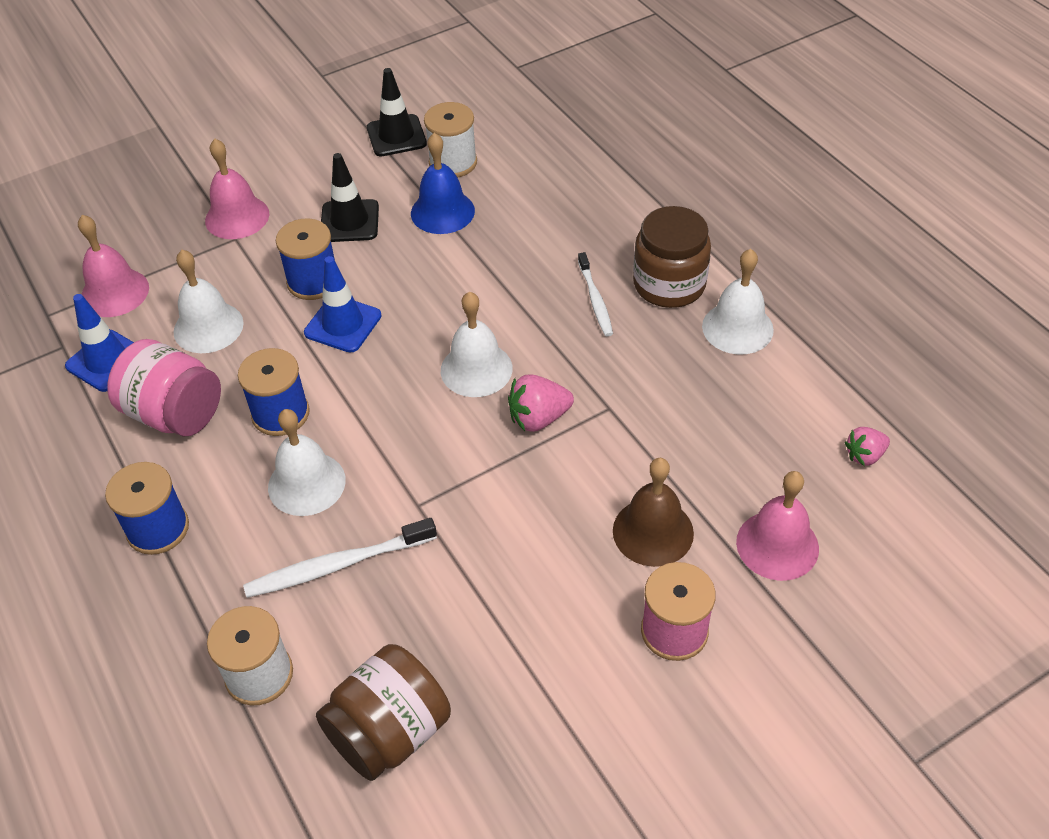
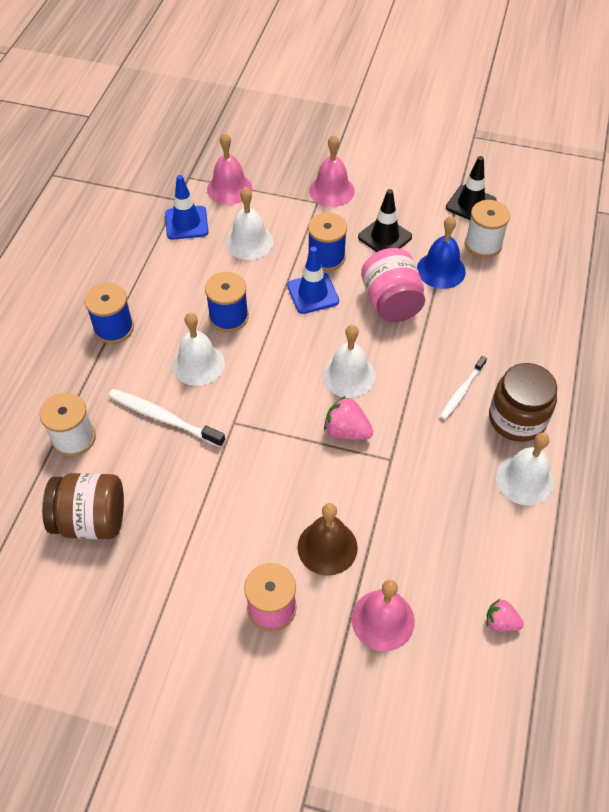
camera: 45 degrees right, 5 degrees up
(175, 413) = (184, 276): pink jar -> pink jar (391, 302)

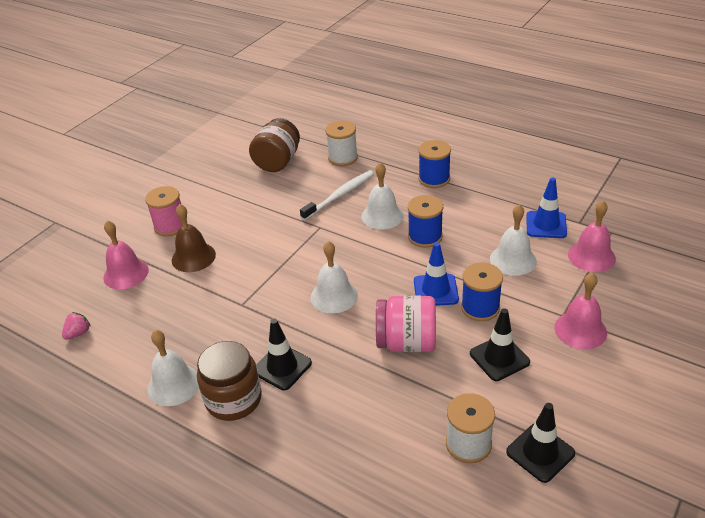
camera: 110 degrees right, 15 degrees down
(346, 431) = (280, 284): pink strawberry -> none
(441, 270) = (439, 393): blue bell -> none
(461, 392) = (282, 367): white toothbrush -> black traffic cone

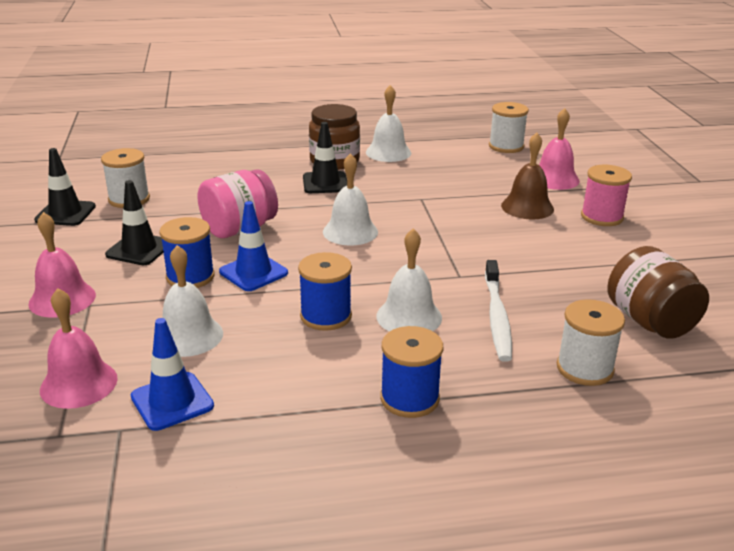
camera: 135 degrees right, 10 degrees down
(78, 333) = (506, 146): pink strawberry -> white spool

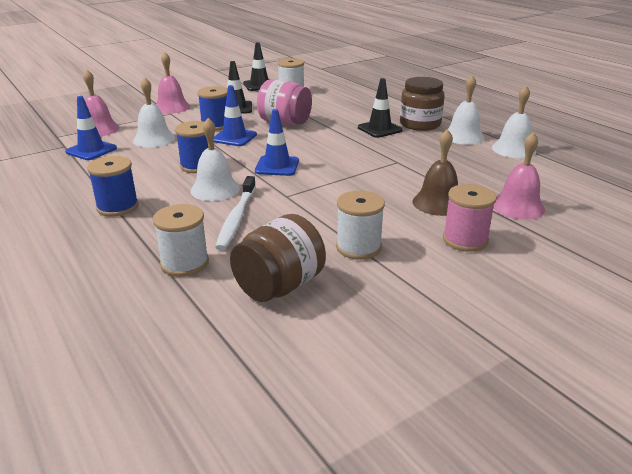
camera: 65 degrees right, 0 degrees up
(350, 231) = (315, 150): white bell -> white bell (513, 149)
(375, 264) = (277, 166): none -> blue traffic cone
(497, 317) = (236, 218): white toothbrush -> white toothbrush turned 60 degrees counterclockwise
(506, 146) = (556, 175): white spool -> white spool (358, 247)

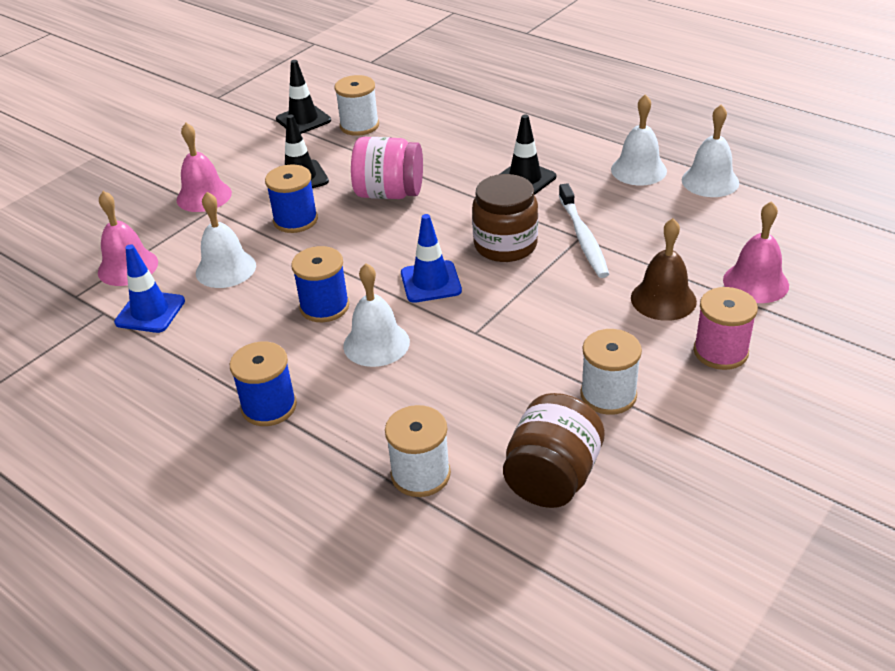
camera: 15 degrees left, 10 degrees up
(234, 137) = (338, 240): blue traffic cone -> none
(236, 218) = (436, 387): white toothbrush -> white toothbrush (583, 238)
(420, 124) = (572, 158): brown jar -> brown jar (505, 245)

